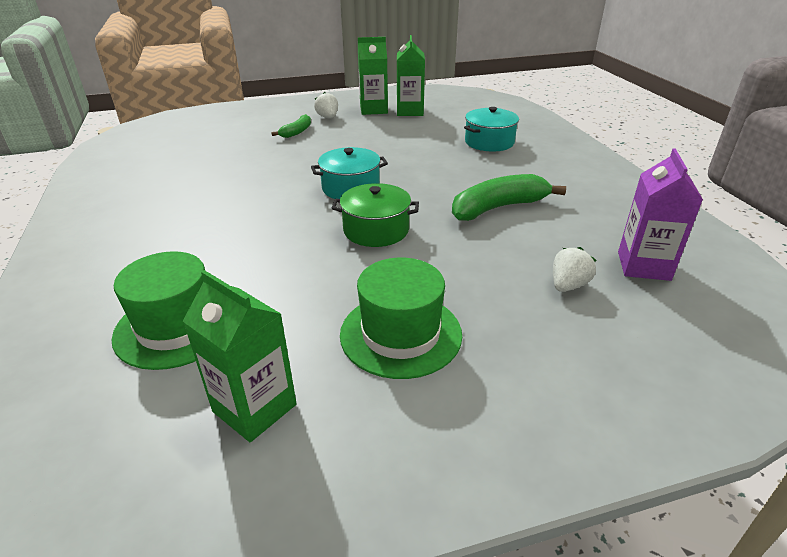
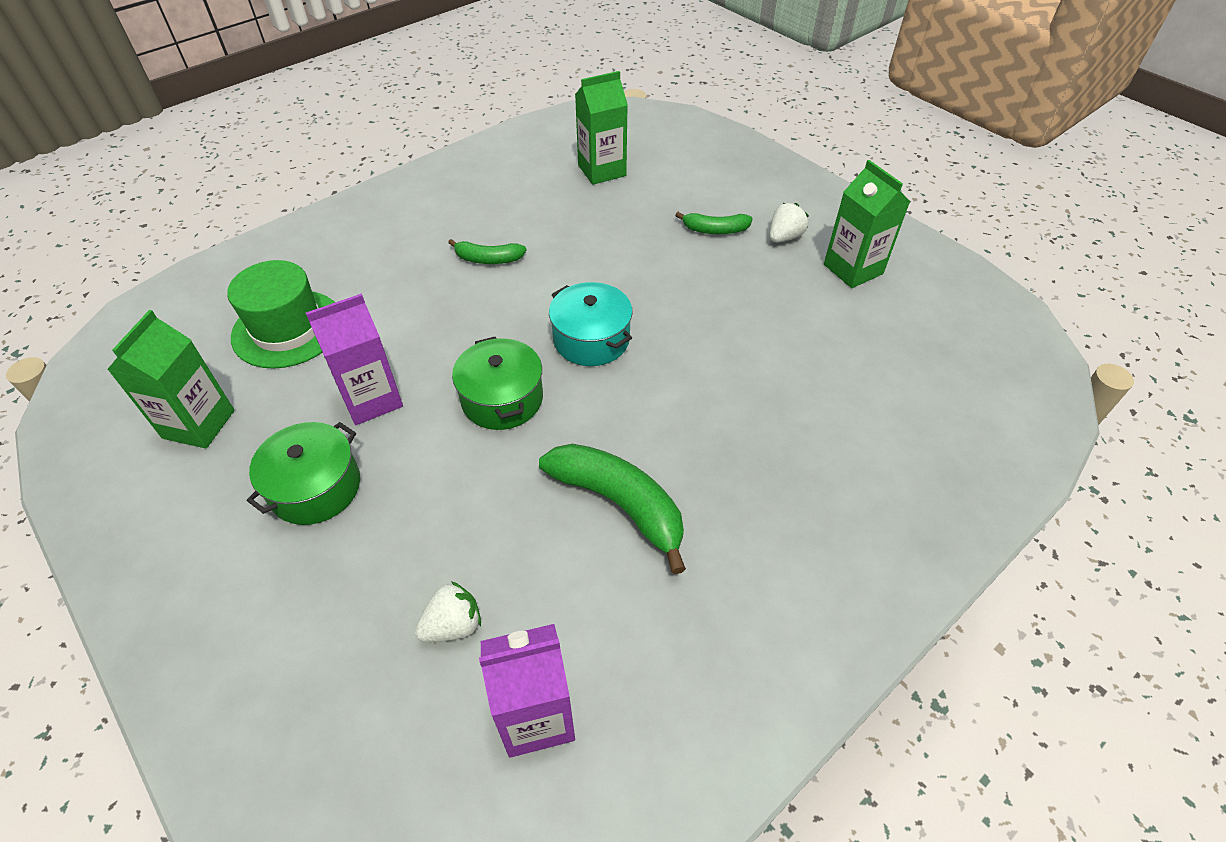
camera: 65 degrees right, 15 degrees up
(220, 208) = (488, 259): none -> green banana
(322, 289) = (371, 399): none -> purple carton
(400, 334) = (315, 487): green hat -> green pot
(410, 111) = (882, 309): green carton -> green carton (602, 170)
(489, 142) = (837, 438): turquoise pot -> none
(568, 285) = (453, 625): white strawberry -> white strawberry turned 45 degrees counterclockwise

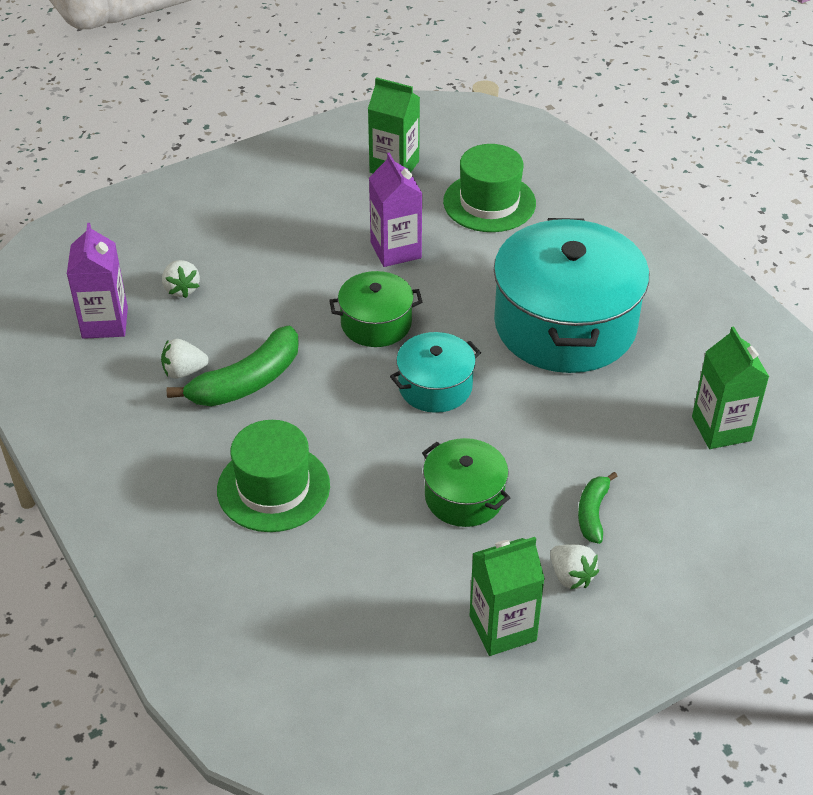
camera: 100 degrees right, 5 degrees down
(315, 487) = (317, 225): green pot -> green pot (464, 497)
(488, 259) = (565, 324): green banana -> turquoise pot
(616, 578) = (184, 371): none -> white strawberry
(769, 446) = (273, 488): none -> green hat

